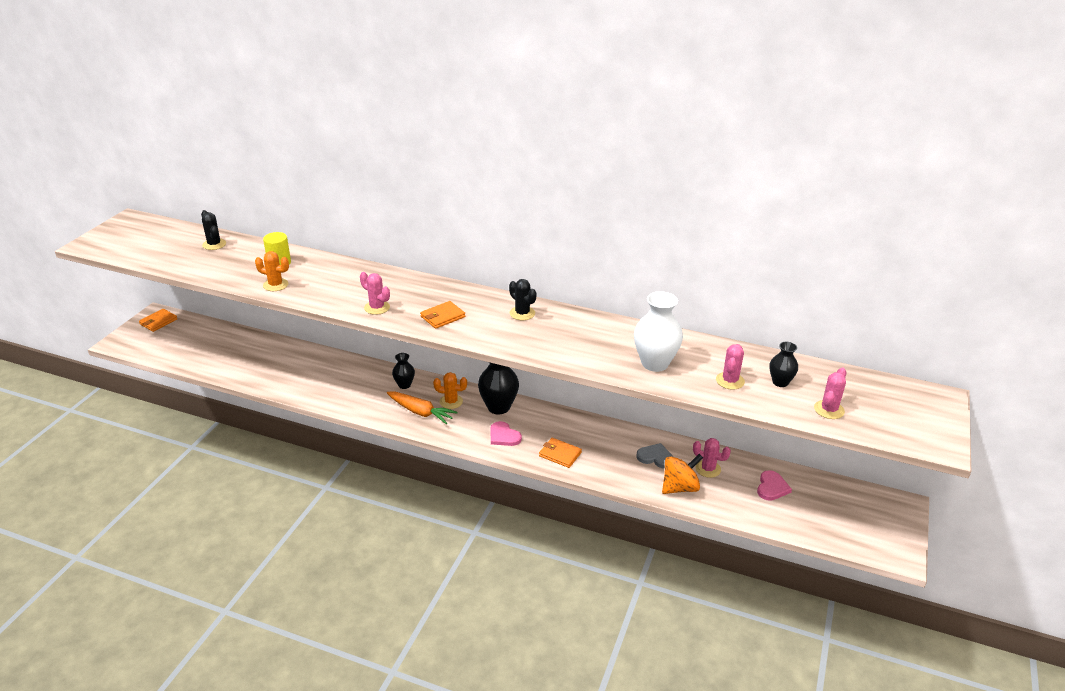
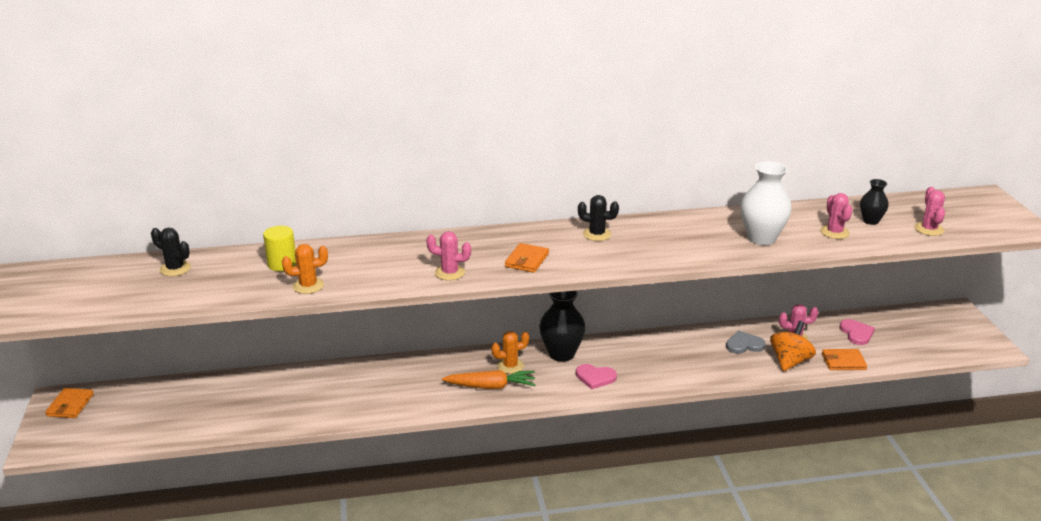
camera: 30 degrees left, 5 degrees down
(404, 385) = (445, 368): black vase -> none
(560, 454) = (663, 373): orange wallet -> orange wallet (843, 361)

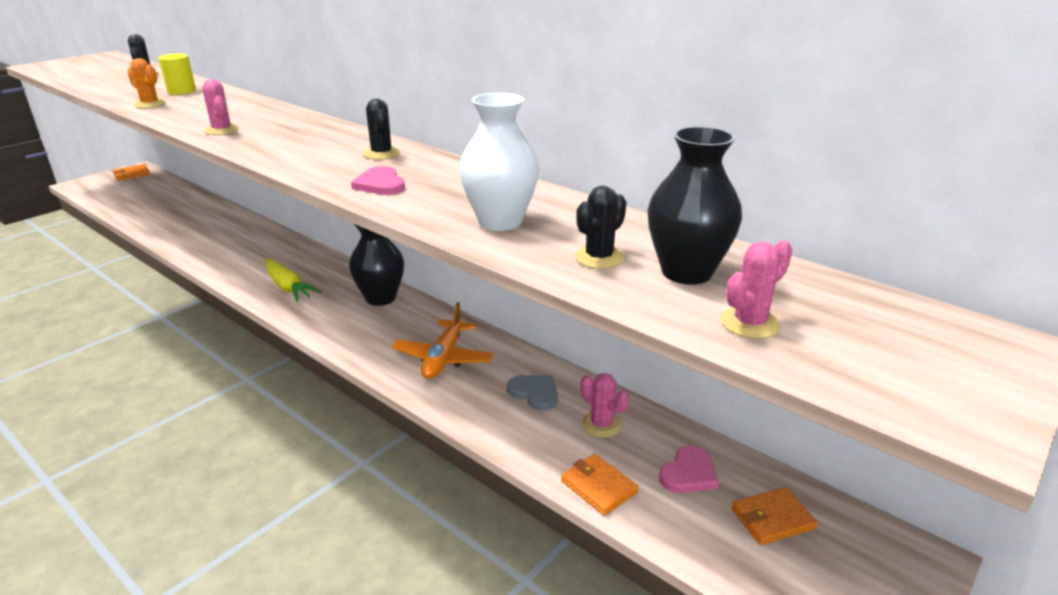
camera: 50 degrees right, 0 degrees up
(491, 386) = (288, 287): orange carrot -> yellow carrot
(510, 366) = (332, 283): orange cactus -> none
(526, 260) = (282, 145): orange wallet -> orange wallet (772, 518)
(595, 377) = (358, 329): pink heart -> pink heart (380, 184)
(672, 359) = (443, 358): none -> orange plane
(790, 361) = (540, 440): orange spinning top -> none
(834, 232) = (599, 258): pink cactus -> black cactus
(870, 221) = (686, 272): black vase -> black vase, size x1.76

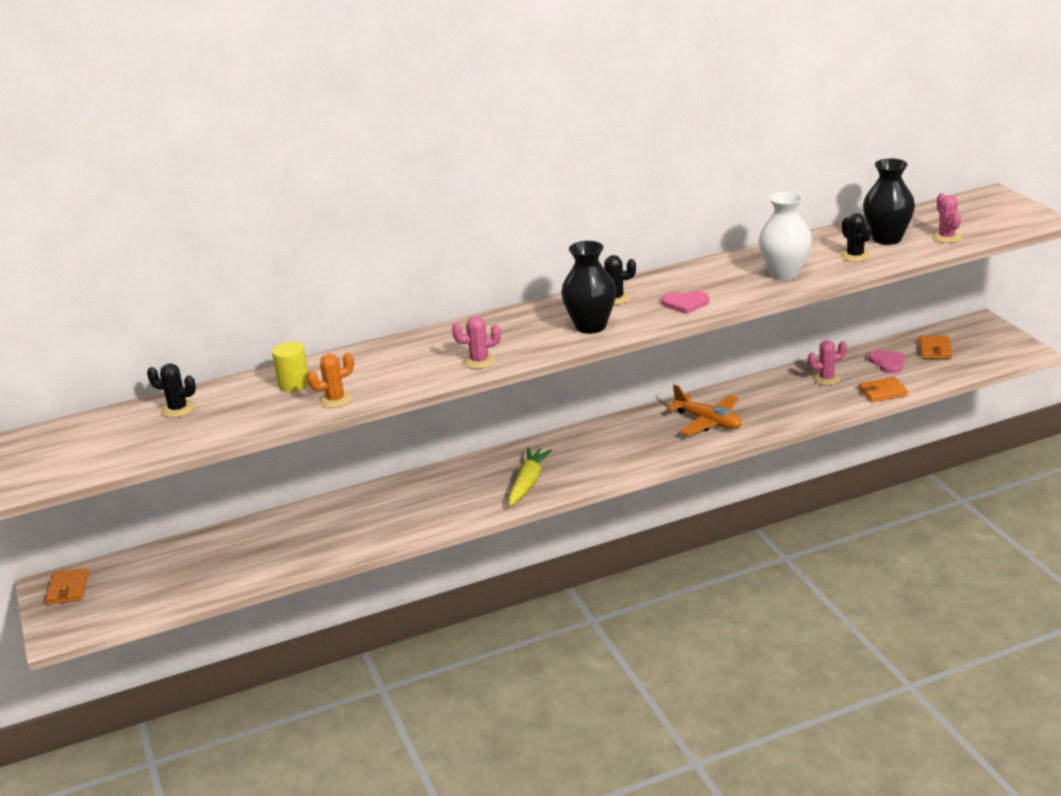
camera: 60 degrees left, 0 degrees up
(288, 287) = (528, 483): yellow carrot -> yellow carrot turned 60 degrees counterclockwise
(380, 298) = (590, 438): black vase -> black vase (590, 326)
(535, 393) = (777, 394): grey heart -> none

